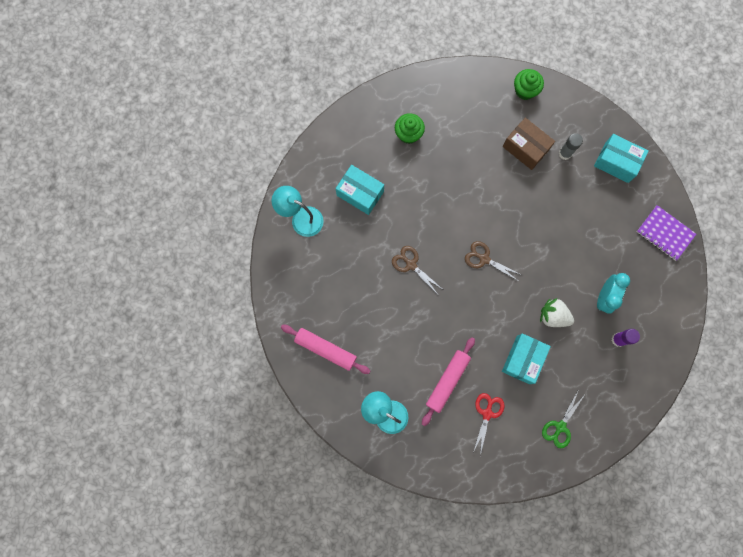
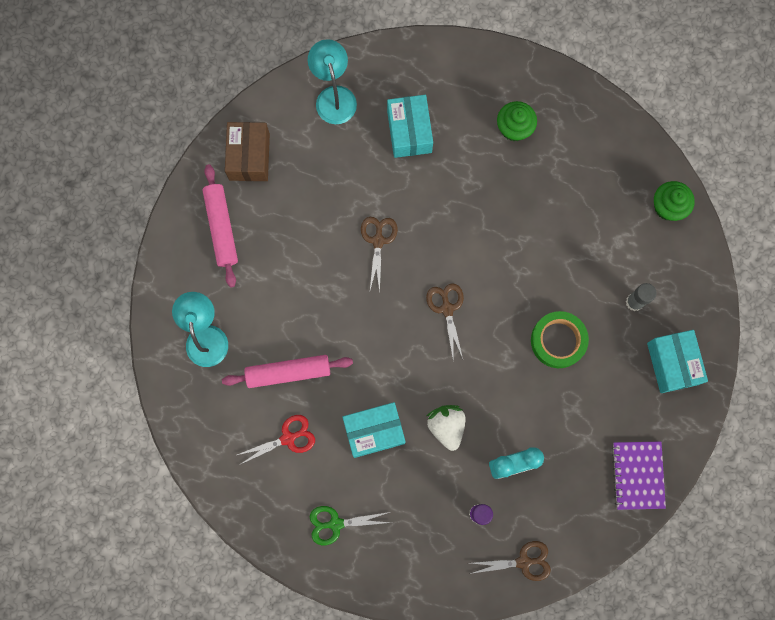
camera: 50 degrees right, 0 degrees up
(525, 148) = (604, 257): brown box -> brown box (249, 157)
(553, 213) = (558, 341): none -> green tape
(665, 337) = (523, 562): none -> brown scissors

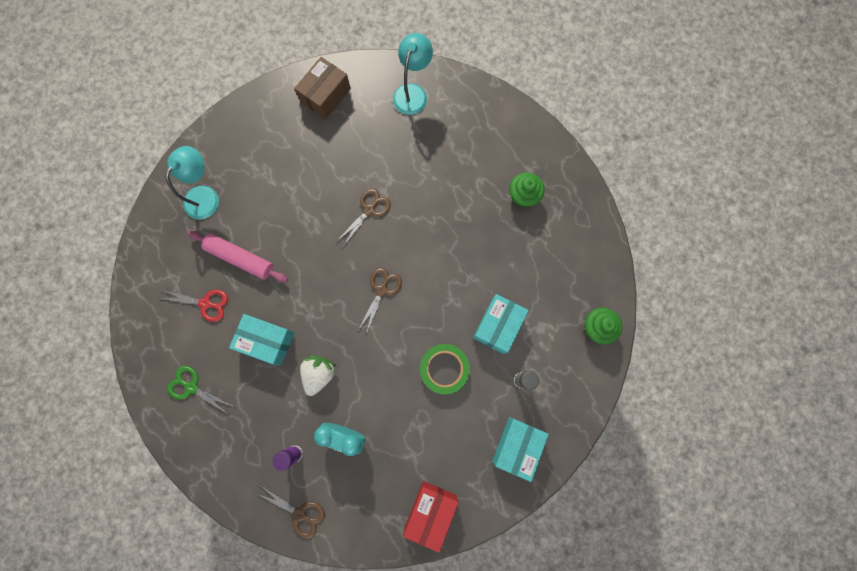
camera: 35 degrees right, 0 degrees up
(221, 227) = (271, 130): pink rolling pin -> none
(409, 131) = (447, 150): turquoise box -> turquoise box (498, 325)
(638, 475) = (430, 511): purple notebook -> red box

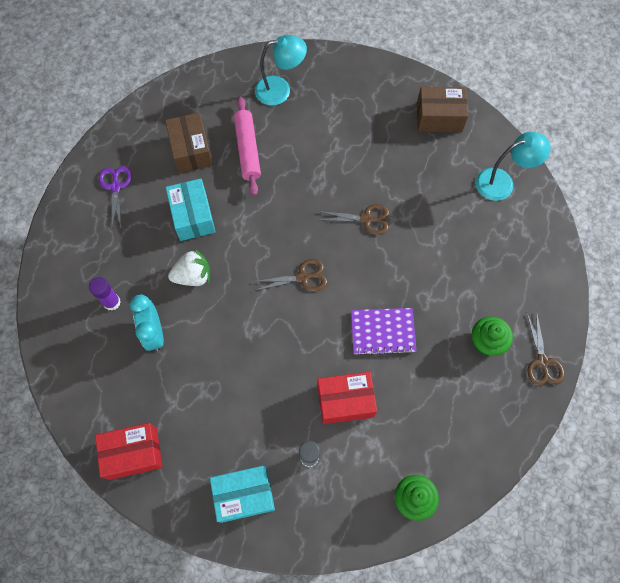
camera: 55 degrees right, 10 degrees down
(192, 387) = (116, 187): green scissors -> purple scissors
(206, 303) = (191, 150): red scissors -> brown box
(300, 513) = (63, 341): brown scissors -> brown scissors (542, 362)
(444, 369) = (270, 379): green tape -> none
(465, 262) = (382, 332): none -> purple notebook
(498, 325) = (345, 401): turquoise box -> red box

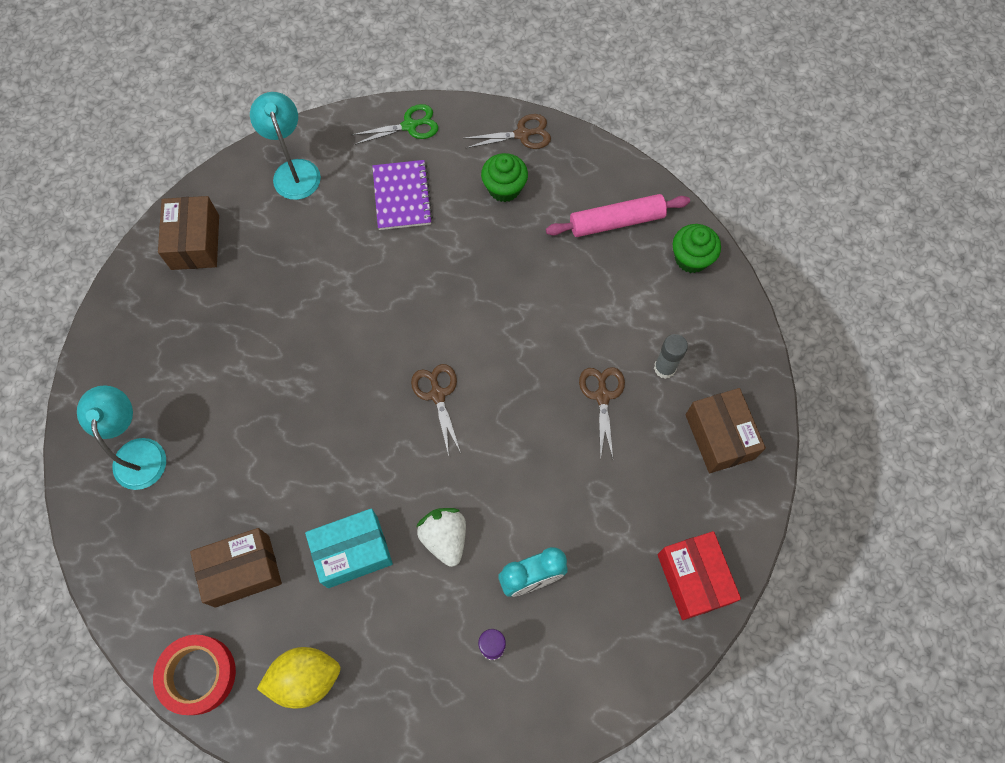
camera: 95 degrees left, 0 degrees up
(116, 187) = (306, 678): purple scissors -> yellow lemon
(130, 127) = (198, 675): none -> red tape
(244, 495) = (719, 436): turquoise box -> brown box
(248, 149) = (242, 487): pink rolling pin -> pink rolling pin (616, 221)
(345, 401) = (593, 333): red box -> none
(366, 219) = (350, 323): brown scissors -> brown scissors (602, 396)
(382, 332) = (503, 297): purple notebook -> purple notebook (402, 196)
(548, 269) = (410, 126): none -> green scissors

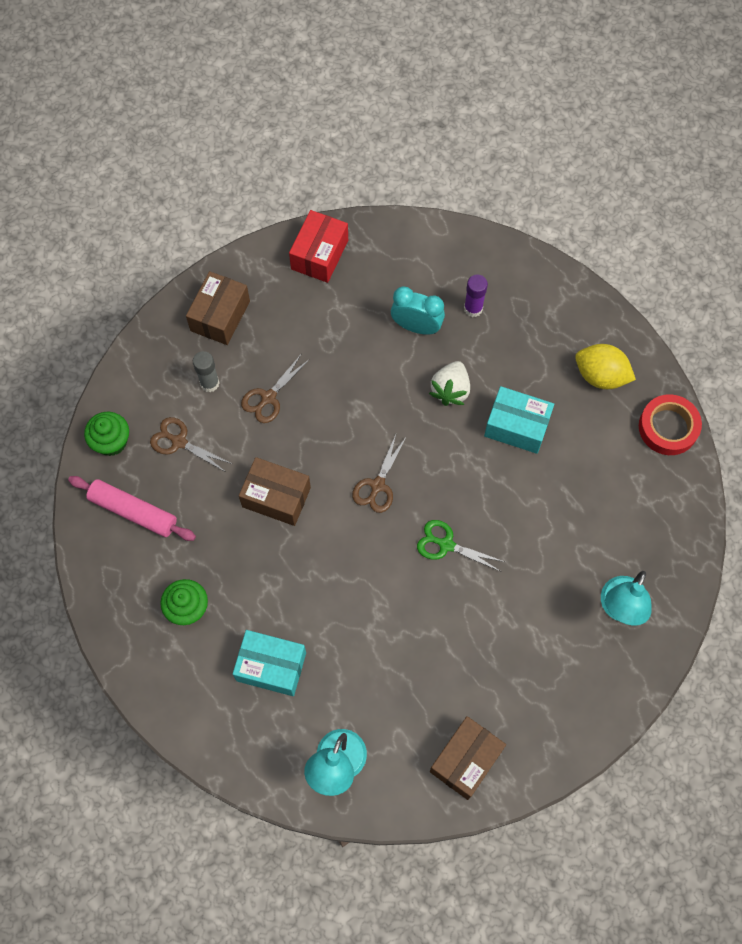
camera: 140 degrees left, 0 degrees up
(242, 571) = (598, 469): brown box -> brown box (276, 497)
(402, 196) = (271, 666): purple notebook -> turquoise box
(410, 126) = (209, 730): green scissors -> green scissors (446, 544)
(522, 134) = (129, 645): brown scissors -> brown scissors (179, 442)

